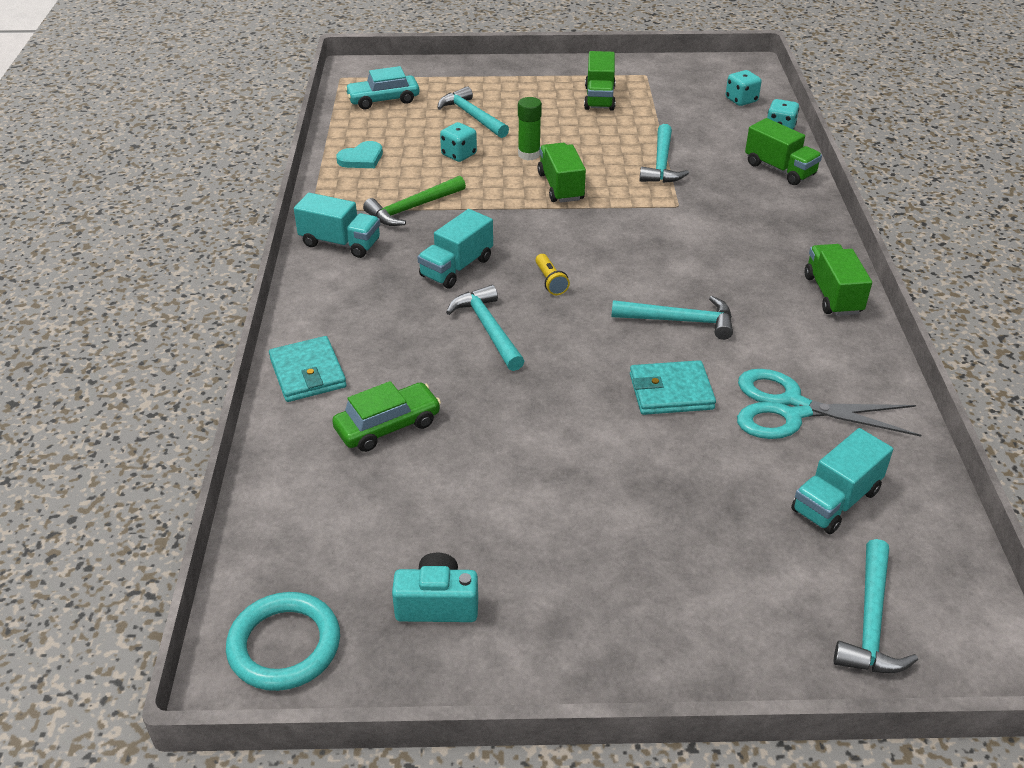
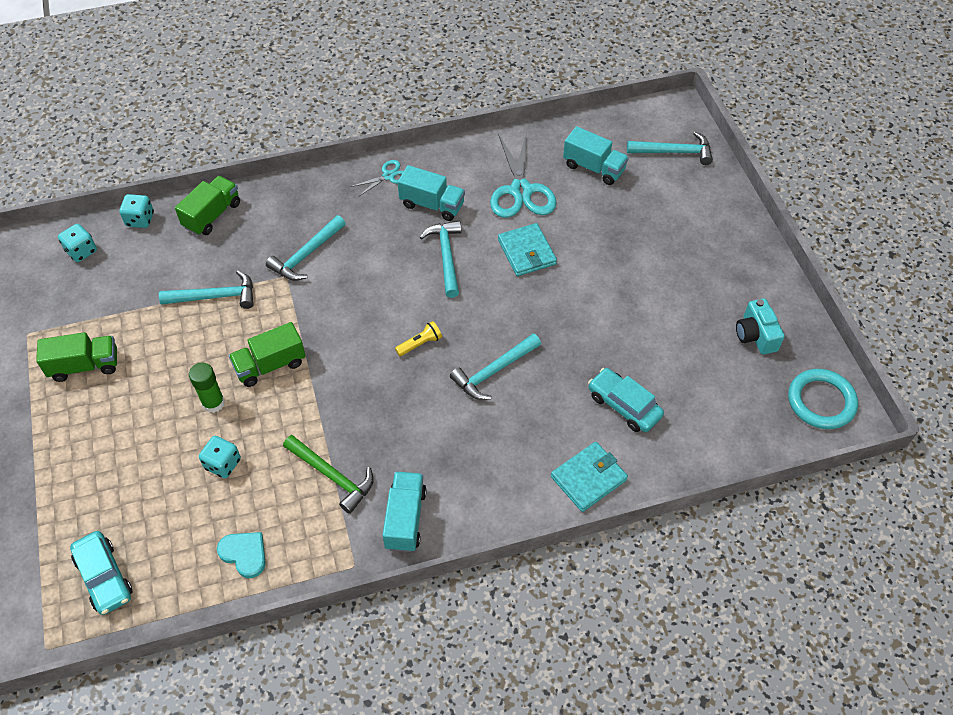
camera: 105 degrees left, 15 degrees up
(388, 426) = (624, 405): green car -> turquoise car
(456, 267) = (418, 414): turquoise truck -> turquoise truck (432, 205)
(472, 116) = (137, 473): turquoise hammer -> turquoise hammer (306, 255)
(832, 295) = (388, 176): green truck -> turquoise scissors

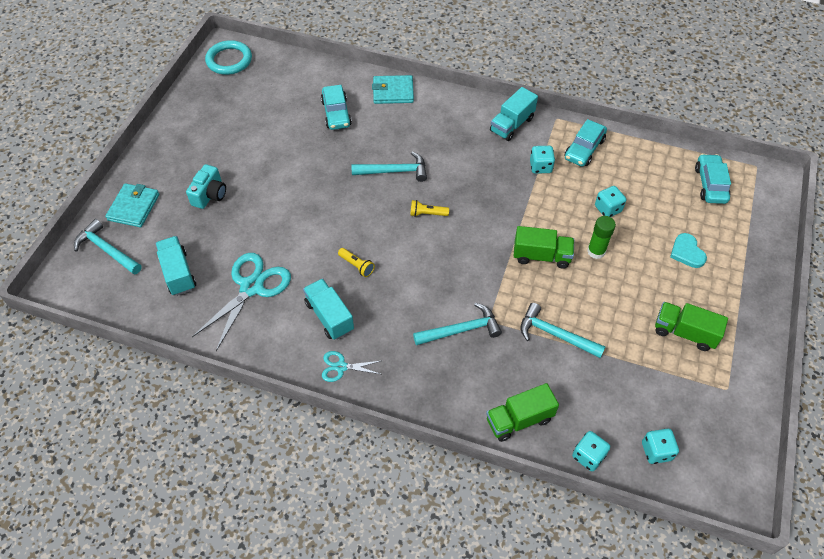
camera: 145 degrees left, 0 degrees up
(244, 554) = (617, 154): turquoise heart -> turquoise heart (687, 252)
(292, 536) = (584, 149): none -> turquoise car
(332, 476) = (540, 167): green hammer -> turquoise dice
(446, 256) = (357, 266): turquoise hammer -> yellow flashlight
(526, 252) = (297, 235): turquoise wallet -> turquoise wallet (134, 207)
(755, 335) = (219, 107): turquoise camera -> turquoise camera (210, 195)

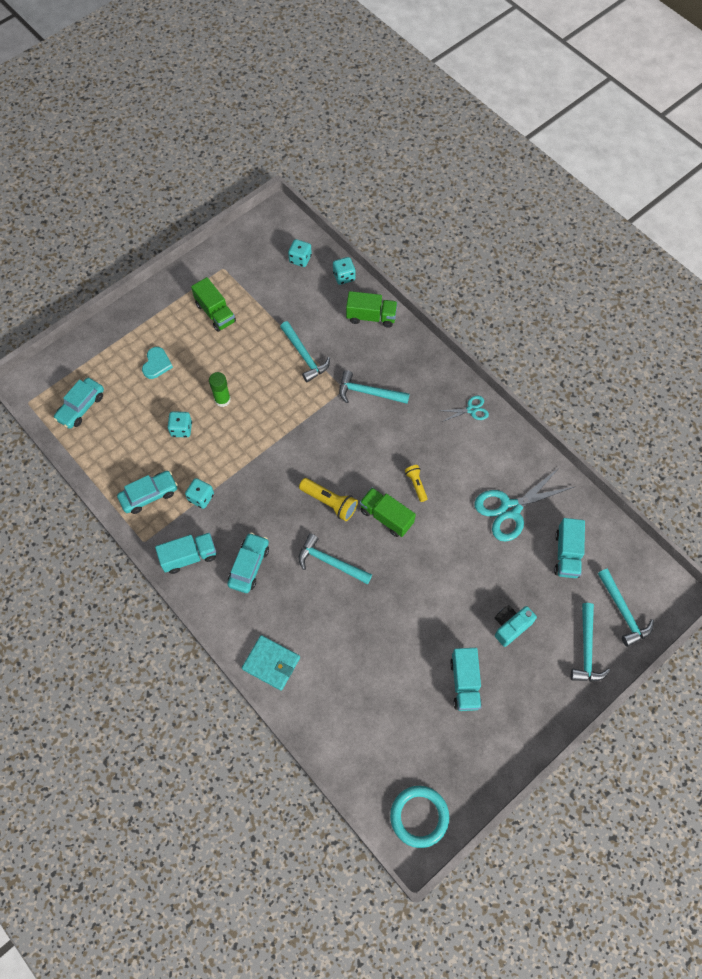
camera: 150 degrees left, 10 degrees up
(134, 207) = (586, 649): turquoise wallet -> turquoise hammer
(329, 316) = (460, 452): turquoise truck -> turquoise truck (464, 683)
(336, 113) = (344, 665): turquoise car -> turquoise car (249, 566)
(341, 367) = (471, 410): turquoise scissors -> turquoise scissors turned 45 degrees counterclockwise
(427, 214) = (330, 502): yellow flashlight -> yellow flashlight, size x1.62
(541, 256) = (266, 417): green truck -> green truck (386, 517)

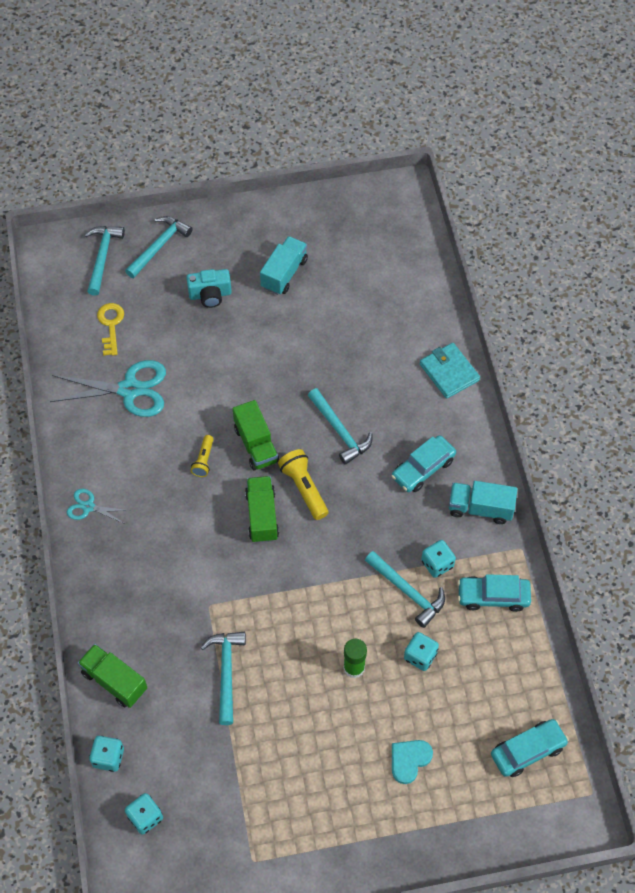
camera: 150 degrees left, 5 degrees down
(215, 313) = (299, 795): green truck -> green truck (262, 516)
(368, 393) = (184, 586): turquoise hammer -> turquoise hammer (407, 591)
(419, 816) = (389, 205): turquoise ring -> none
(567, 554) = (111, 325): turquoise truck -> yellow key

